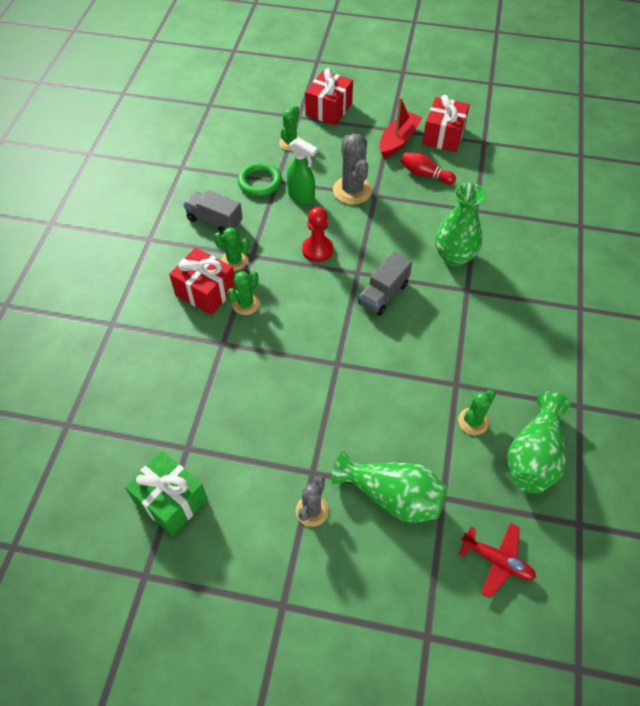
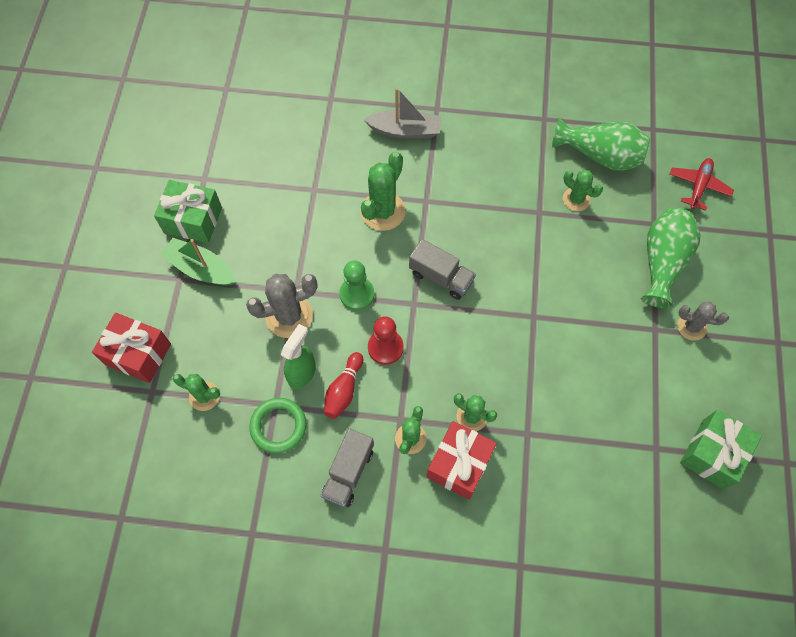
camera: 95 degrees left, 10 degrees up
(370, 234) = (357, 294): none -> green pawn
(398, 140) = (201, 269): red boat -> green boat
(424, 174) = (260, 240): red bowling pin -> red bowling pin (344, 390)
(443, 136) = (193, 220): red gift -> green gift
(454, 256) = (383, 211): green vase -> green cactus
(549, 279) = (405, 130): none -> grey boat

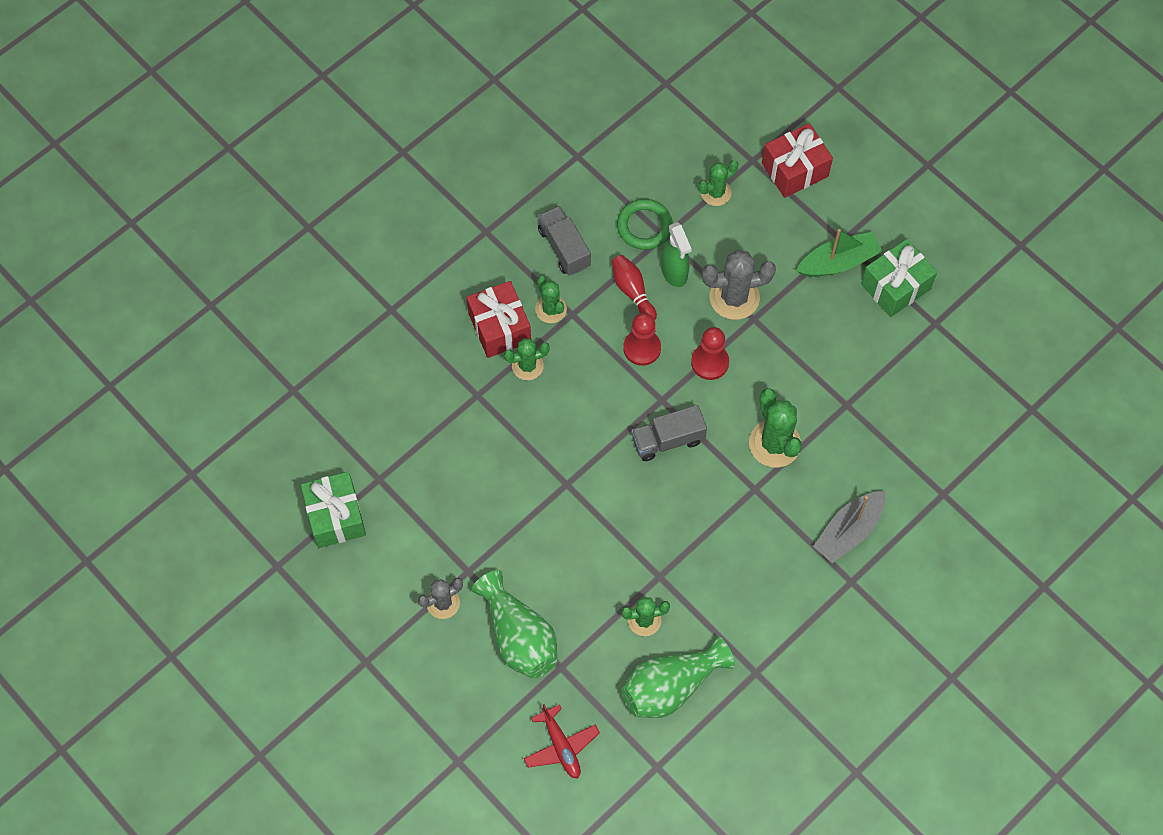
camera: 130 degrees right, 0 degrees up
(289, 316) = (734, 297): grey cactus -> grey cactus turned 60 degrees clockwise
(357, 294) = (710, 362): green pawn -> red pawn

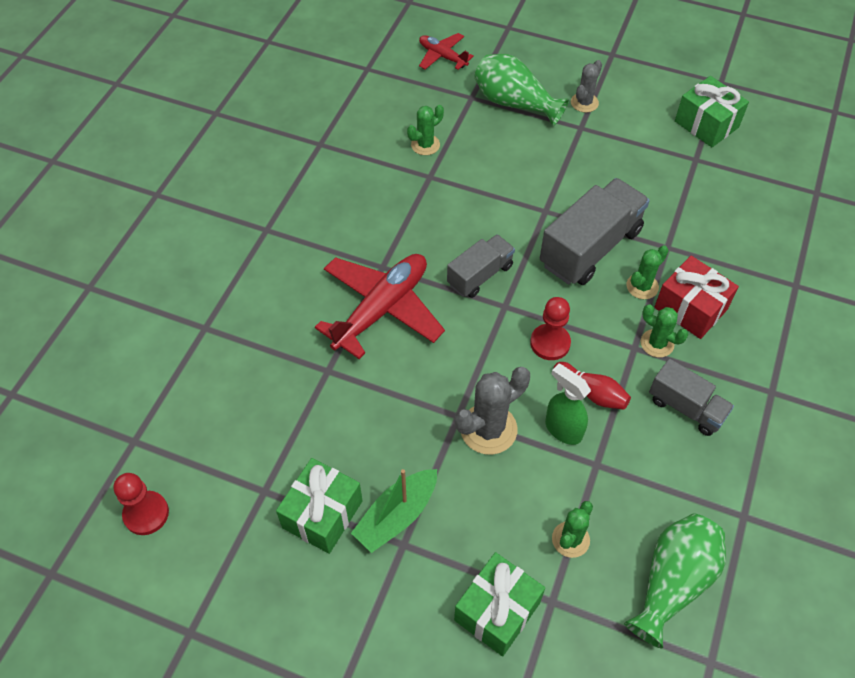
camera: 155 degrees right, 10 degrees down
(549, 424) = (590, 248): none -> grey truck
(644, 226) = (622, 465): green ring -> none
(671, 686) = (382, 114): green vase -> green vase (672, 582)
(710, 362) = (479, 356): red pawn -> red pawn (146, 514)
(774, 443) = (381, 309): green cactus -> red plane
(795, 170) = (497, 611): red gift -> green gift
(849, 531) = (283, 265): grey boat -> none

